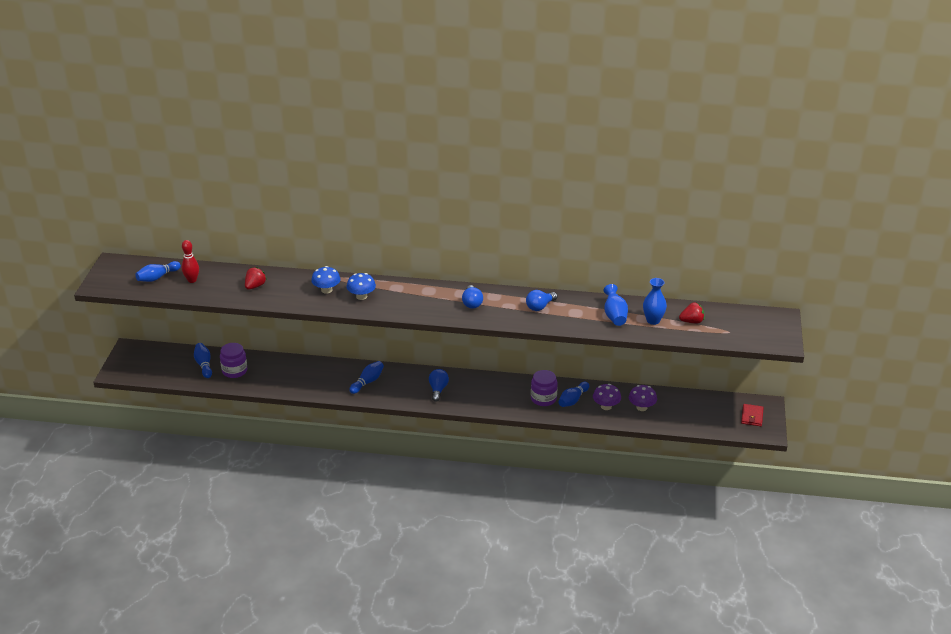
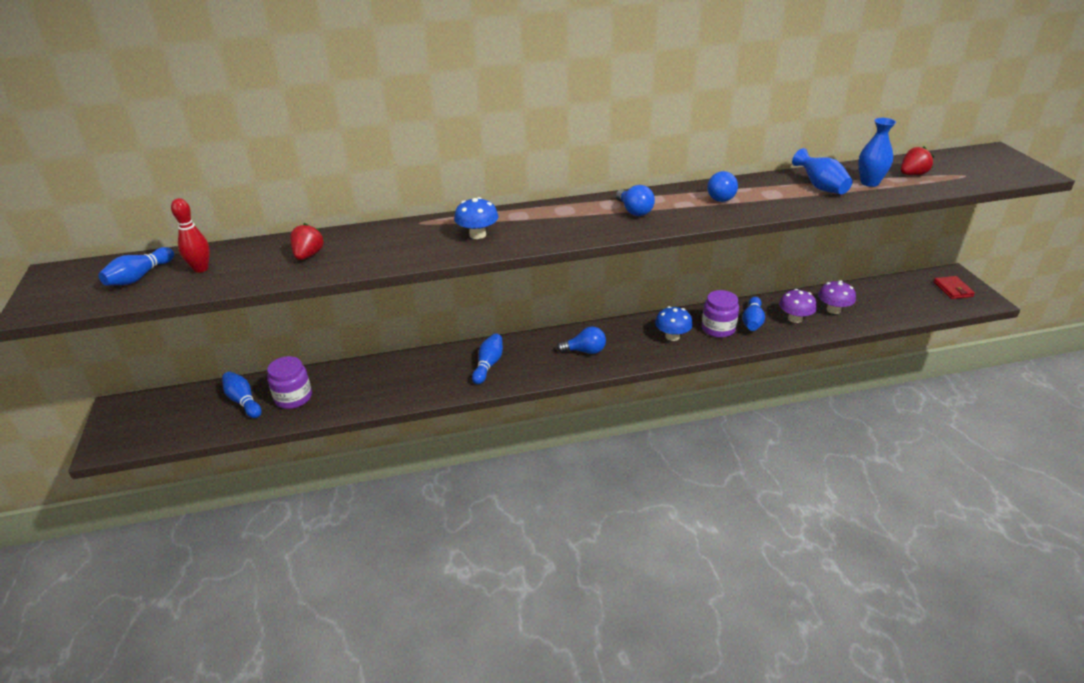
camera: 20 degrees left, 0 degrees up
(326, 290) = (421, 238): blue mushroom -> blue mushroom (672, 336)
(438, 390) = (585, 351): blue light bulb -> blue light bulb turned 105 degrees clockwise

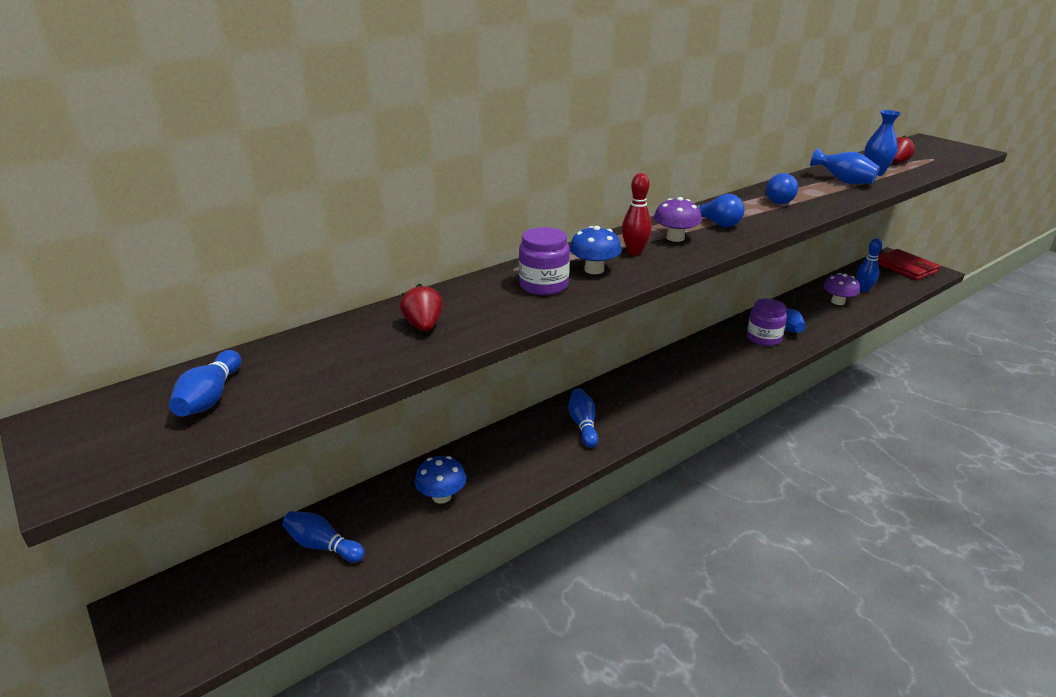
camera: 25 degrees left, 5 degrees down
(201, 269) = (293, 369): red bowling pin -> red bowling pin (634, 252)
(293, 398) = (387, 522): purple jar -> purple jar (543, 285)
(585, 351) = (666, 387): blue light bulb -> none
(672, 336) = (731, 354): blue mushroom -> blue mushroom (441, 496)
(795, 319) = (816, 316): purple mushroom -> purple mushroom (675, 238)
(876, 303) = (863, 289): none -> blue bowling pin
(953, 289) = (905, 268): red wallet -> red wallet, size x1.66

